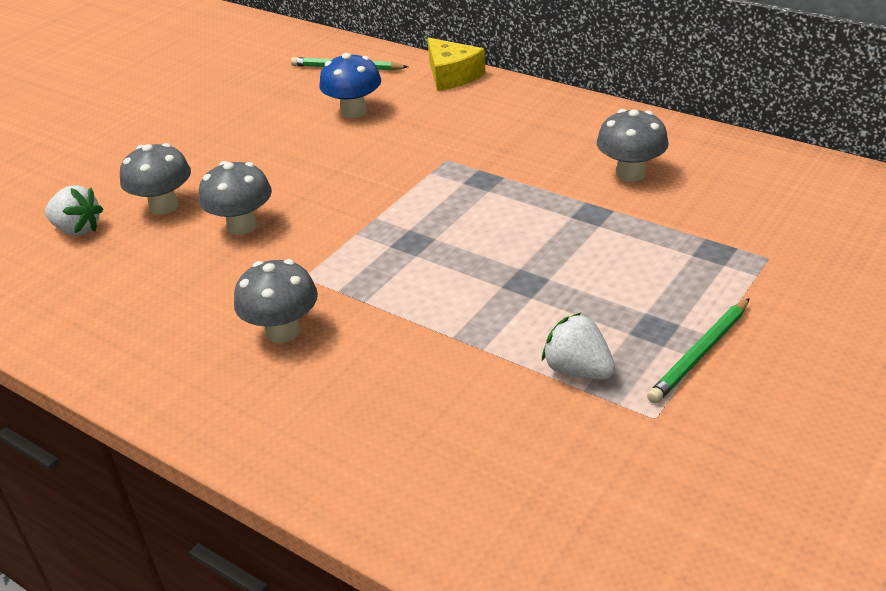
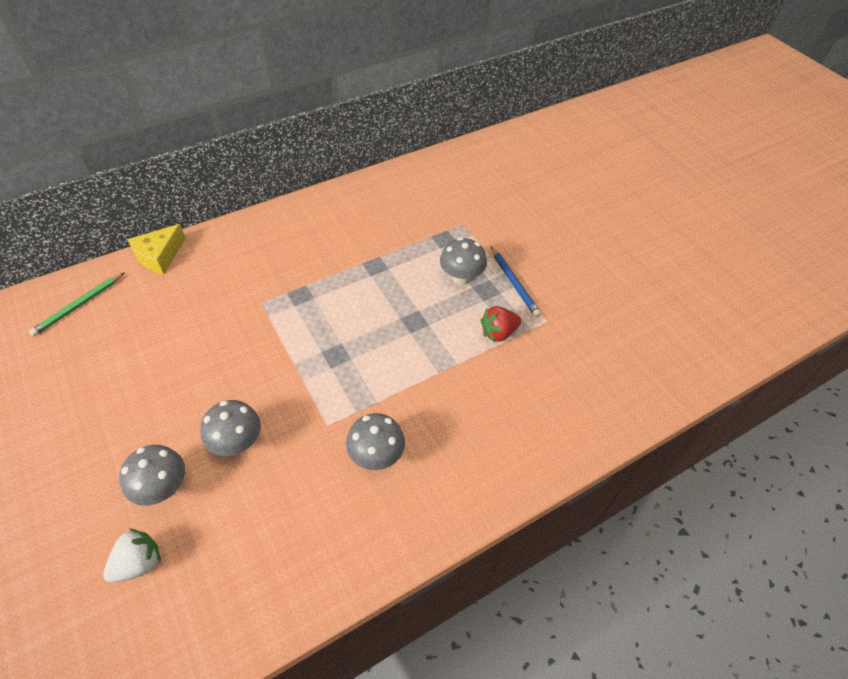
camera: 70 degrees left, 15 degrees up
(354, 111) = (148, 325): blue mushroom -> none
(452, 75) = (159, 256): yellow cheese -> yellow cheese turned 135 degrees clockwise
(578, 370) = (498, 333): white strawberry -> red strawberry
(630, 173) = (352, 233): grey mushroom -> grey mushroom (461, 277)
(700, 353) = (514, 283): green pencil -> blue pencil

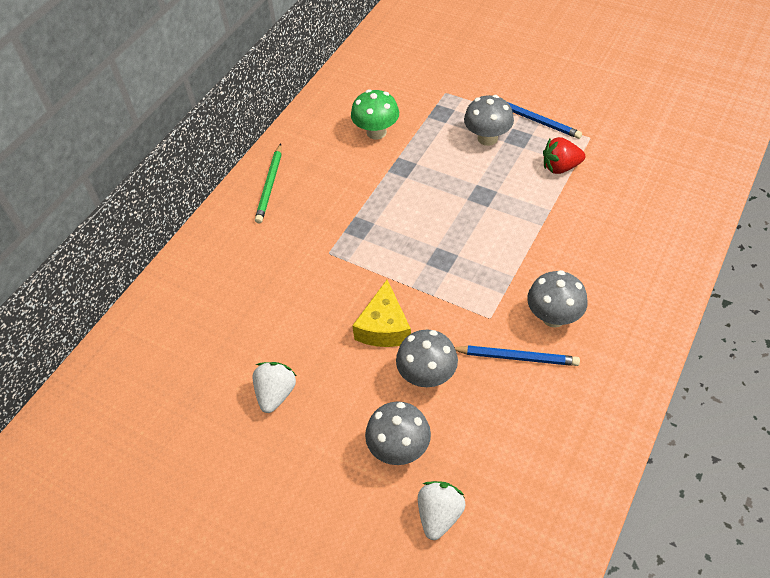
camera: 25 degrees left, 0 degrees up
(79, 306) = (148, 352): green pencil -> green pencil (270, 185)
(125, 388) = (276, 394): none -> white strawberry
(159, 256) = (183, 265): yellow cheese -> yellow cheese (384, 327)
(316, 471) = (516, 357): none -> blue pencil
(381, 229) = (376, 132): none -> green mushroom
(498, 333) = (560, 167): red strawberry -> red strawberry turned 45 degrees clockwise

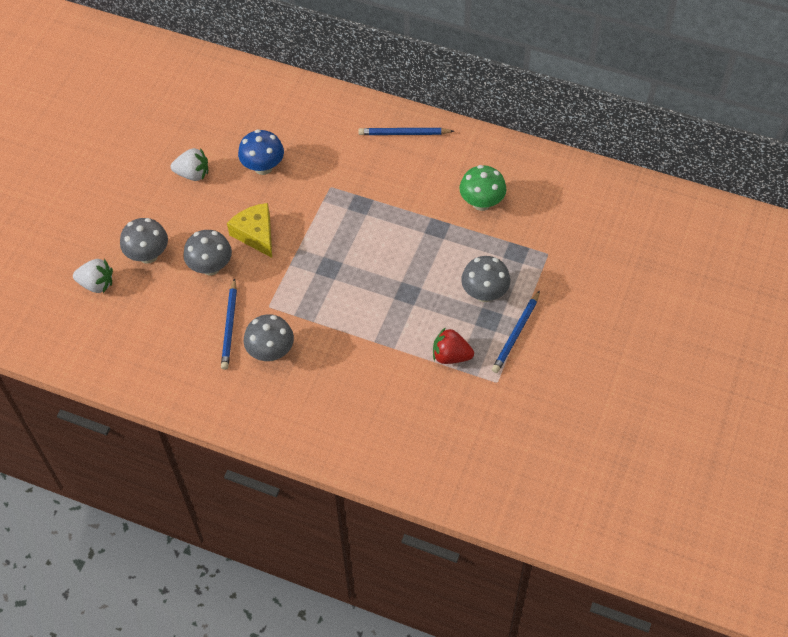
camera: 80 degrees right, 5 degrees up
(270, 185) = (404, 133): green pencil -> blue pencil
(284, 316) = (263, 167): none -> blue mushroom
(384, 327) = (256, 234): yellow cheese -> yellow cheese turned 60 degrees clockwise
(560, 167) = (451, 356): red strawberry -> red strawberry turned 60 degrees counterclockwise

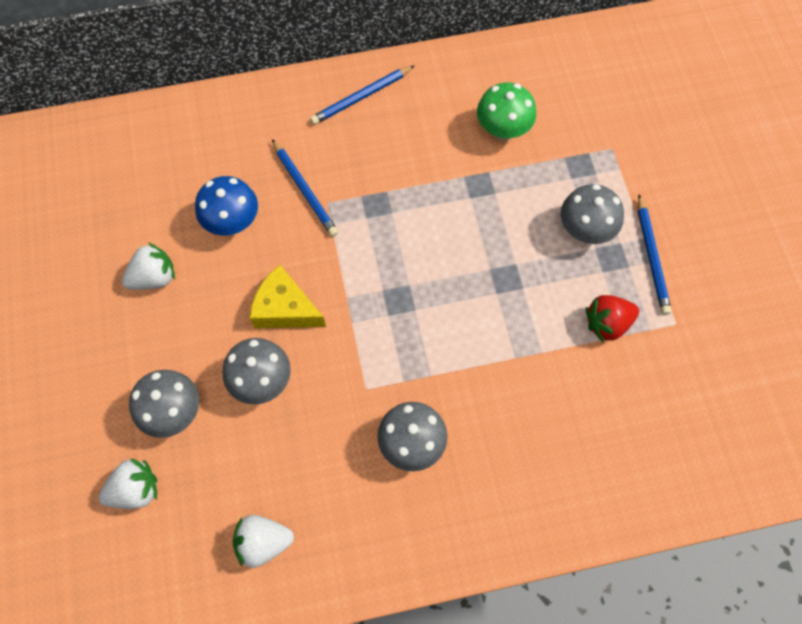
camera: 35 degrees left, 10 degrees up
(145, 353) = (263, 542): none -> white strawberry
(229, 326) = (340, 442): blue pencil -> blue pencil (304, 190)

